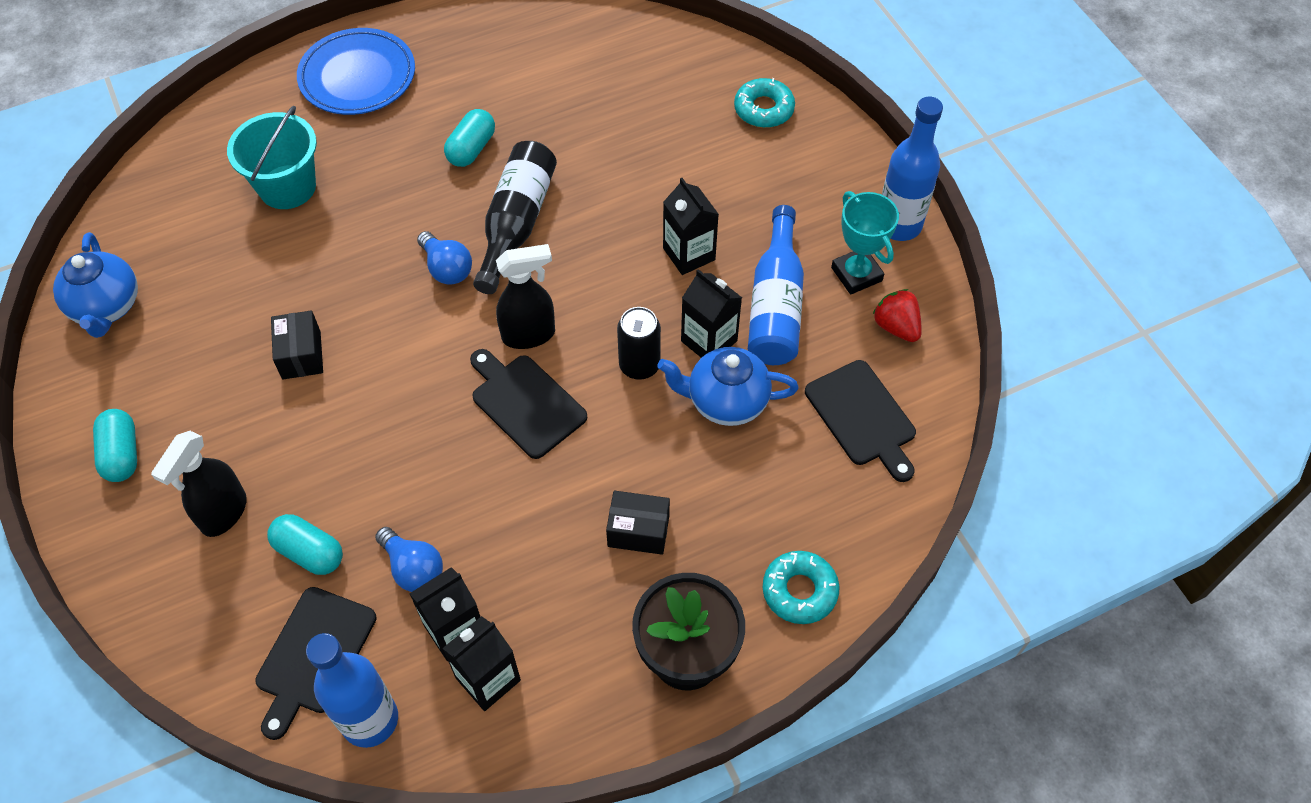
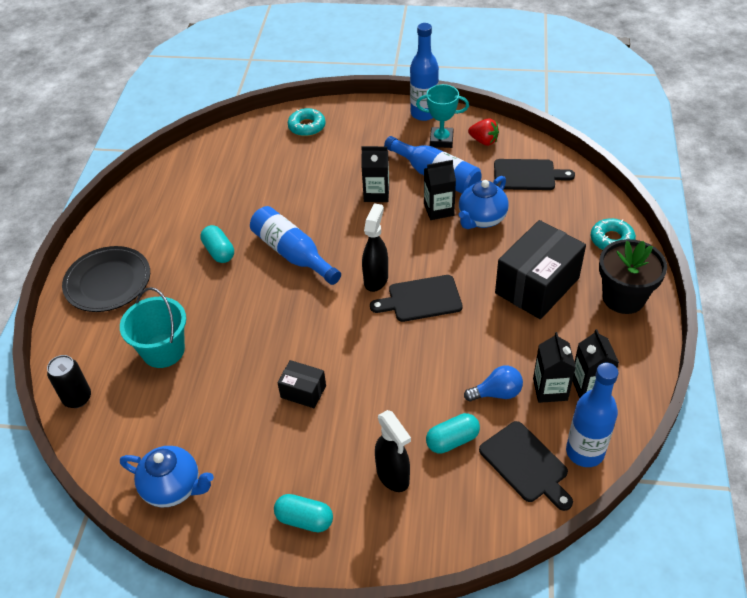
camera: 55 degrees left, 10 degrees down
(357, 77) = (108, 282): blue plate -> black plate
(447, 268) = (298, 297): blue light bulb -> none
(516, 223) = (292, 254): black bottle -> blue bottle
(638, 531) = (537, 286): black box -> black box, size x2.03
(639, 365) = (433, 242): black can -> black can (77, 398)
(896, 327) = (483, 141): red strawberry -> red strawberry turned 150 degrees counterclockwise

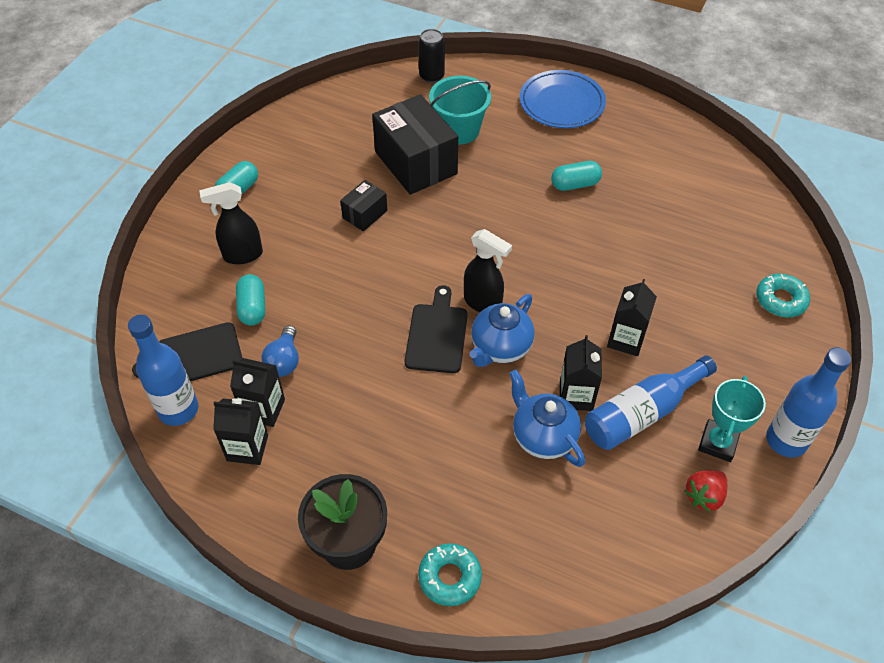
camera: 105 degrees right, 5 degrees up
(108, 282) = (561, 103): black plate -> blue plate
(173, 488) = (313, 120): blue teapot -> blue teapot (500, 347)
(292, 254) = (549, 241): blue bottle -> none
(527, 175) = (613, 524): black cutting board -> none
(537, 286) = (408, 454): black box -> black box (415, 163)

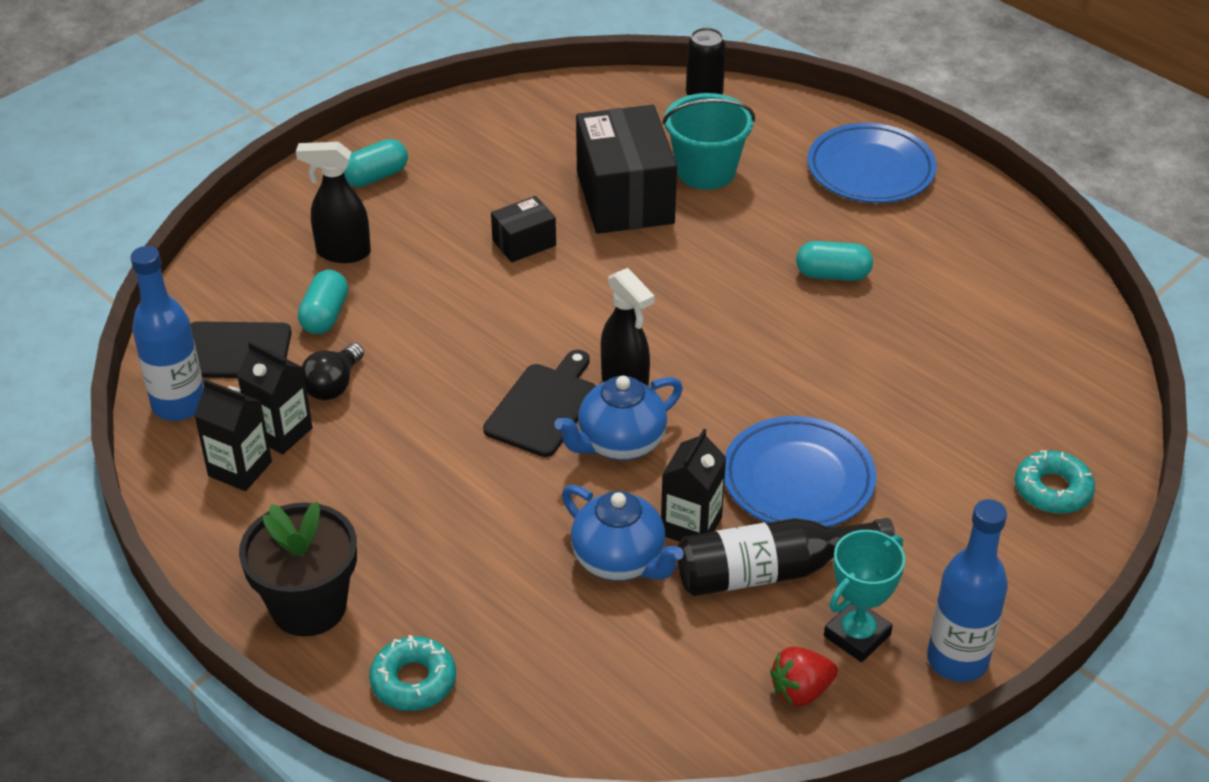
camera: 20 degrees right, 10 degrees down
(284, 361) = (333, 385): blue light bulb -> black light bulb
(543, 436) = (620, 561): blue teapot -> blue teapot turned 150 degrees clockwise
(626, 339) = (798, 479): black carton -> blue plate
(642, 413) = (771, 571): blue bottle -> black bottle

